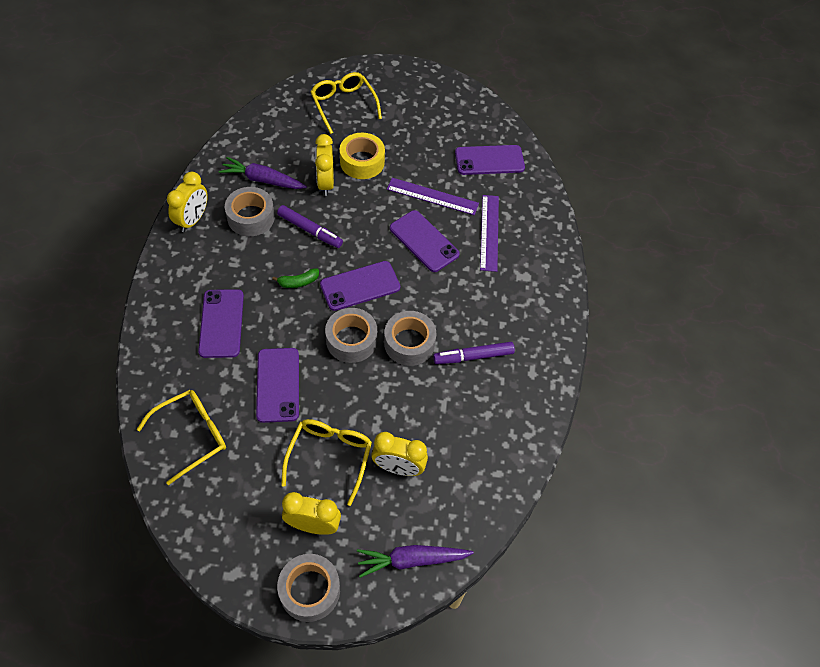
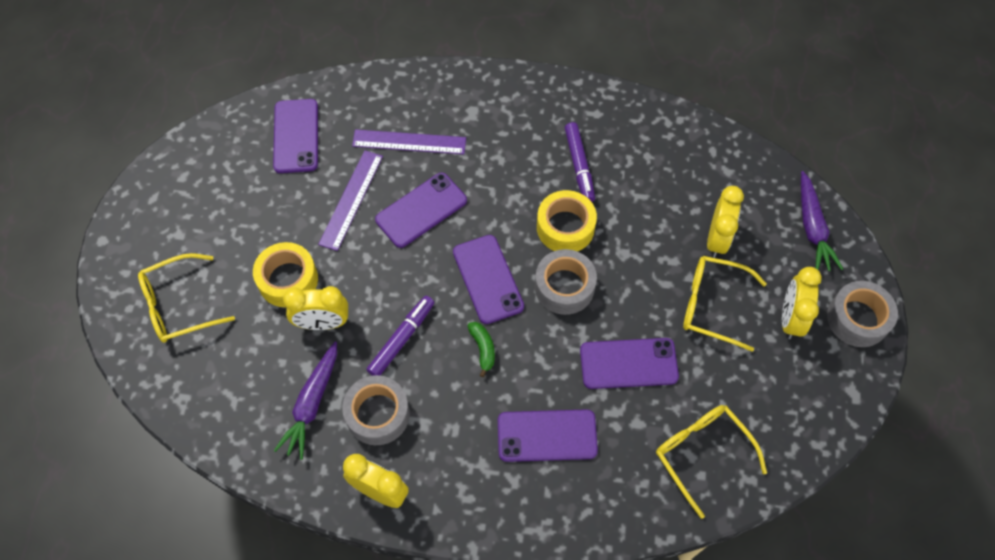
camera: 85 degrees left, 5 degrees up
(409, 343) = (565, 227): grey tape -> yellow tape

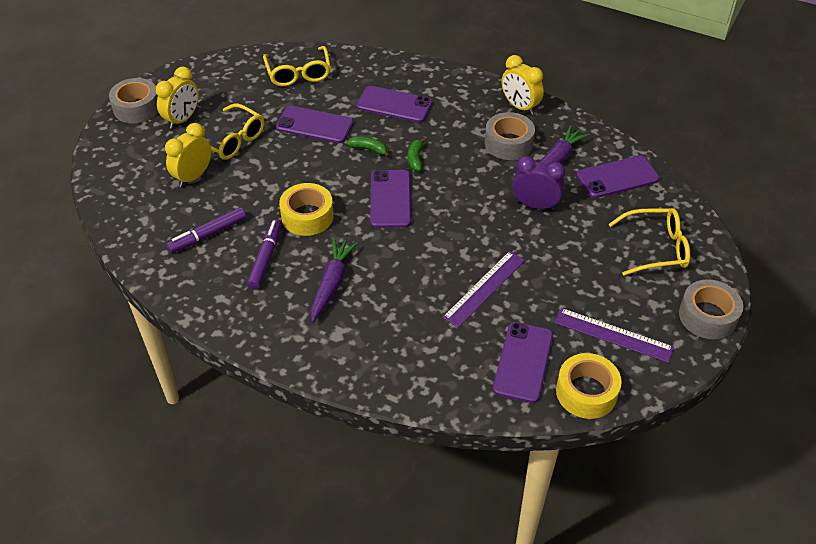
camera: 160 degrees left, 15 degrees down
(288, 280) = (557, 242): yellow tape -> yellow tape (586, 392)
(323, 323) = (535, 205): yellow clock -> purple clock
(401, 339) = (475, 180): purple marker -> purple marker (208, 235)
(409, 142) = (411, 323): purple ruler -> purple ruler (613, 335)
(421, 210) = (424, 262): purple phone -> purple phone (617, 177)
(544, 345) = (369, 149): none -> green banana
(564, 287) = (333, 178): grey tape -> grey tape (707, 316)
(812, 228) = (115, 164): purple carrot -> purple carrot (332, 283)

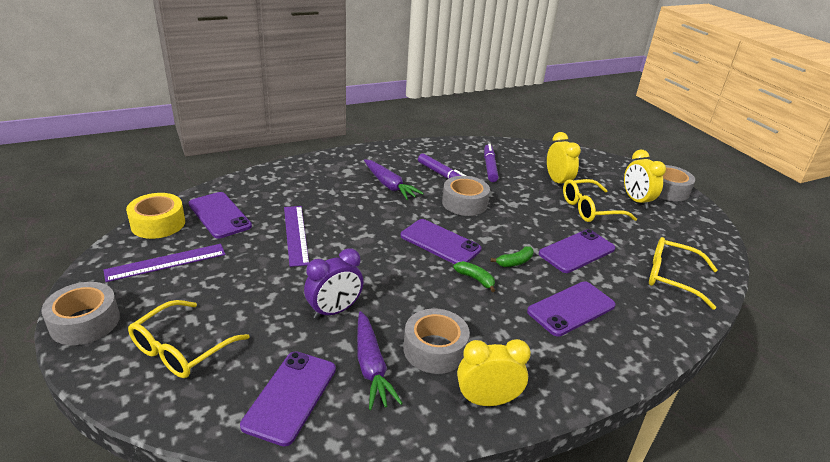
camera: 125 degrees right, 15 degrees down
(307, 216) = (464, 203): yellow tape -> grey tape

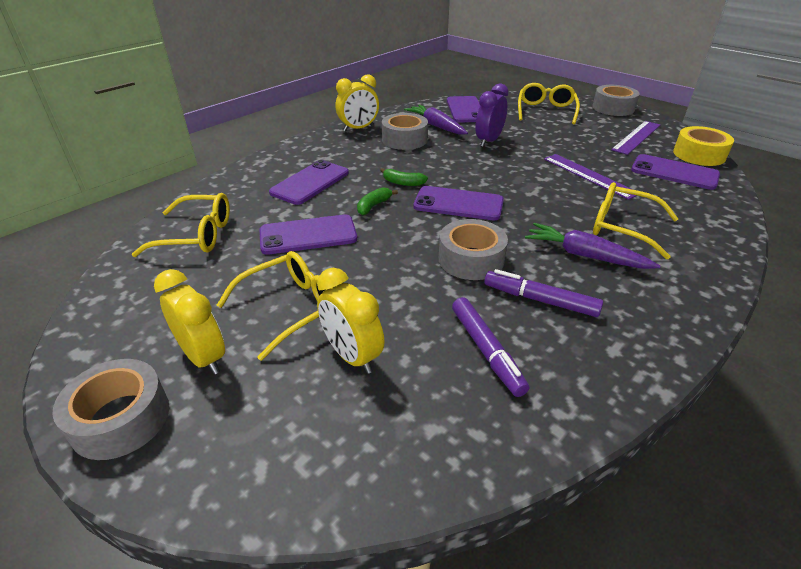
camera: 160 degrees right, 5 degrees up
(339, 192) = (622, 227): none -> yellow glasses
(576, 251) = (308, 235): purple phone -> purple phone turned 45 degrees clockwise

